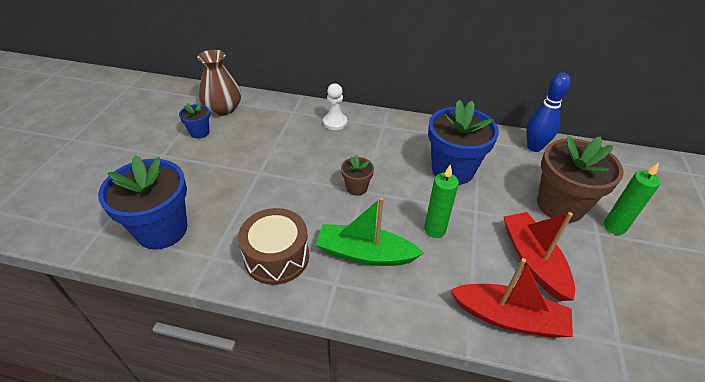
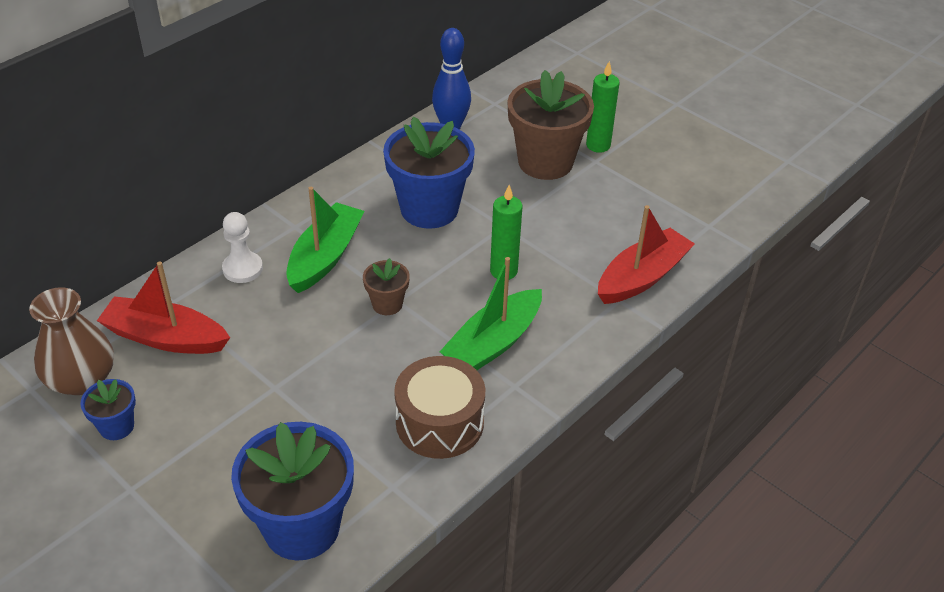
camera: 60 degrees left, 0 degrees up
(371, 146) = (325, 257): none -> green boat
(533, 261) = (595, 223): red boat -> red boat (165, 337)

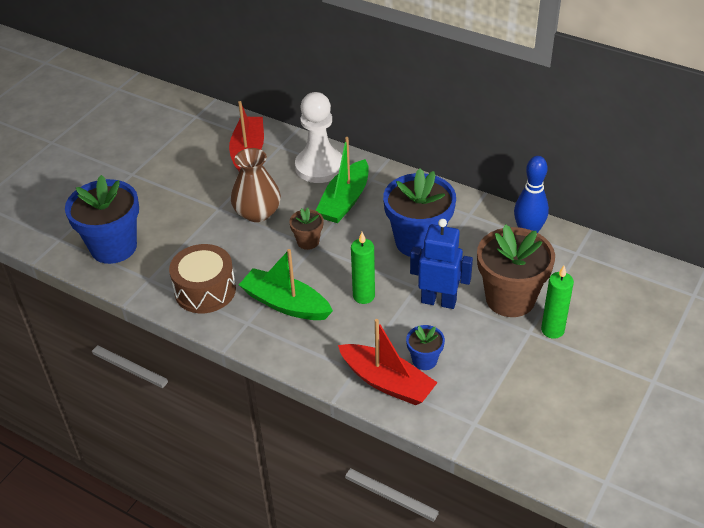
camera: 80 degrees right, 0 degrees up
(81, 379) = (207, 131): brown vase -> brown vase (257, 212)
(116, 426) = (175, 155): blue flower pot -> blue flower pot (424, 360)
(242, 269) = (319, 167): white pawn -> white pawn, size x1.76
(325, 257) = (345, 201): green boat -> green boat turned 105 degrees clockwise
(532, 213) = (438, 301): none -> blue robot

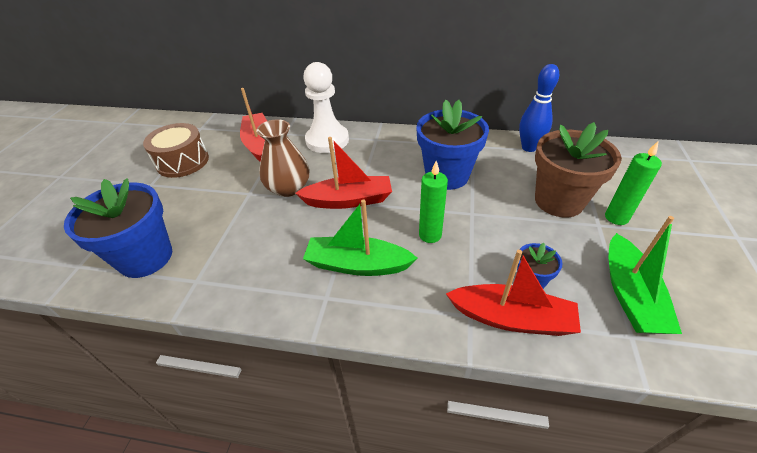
camera: 20 degrees left, 0 degrees up
(205, 290) = (264, 275): brown drum -> brown drum (183, 161)
(308, 241) = (349, 200): brown flower pot -> red boat
(345, 201) = (363, 160): green boat -> green boat (630, 295)
(438, 301) = (500, 220): blue robot -> none

